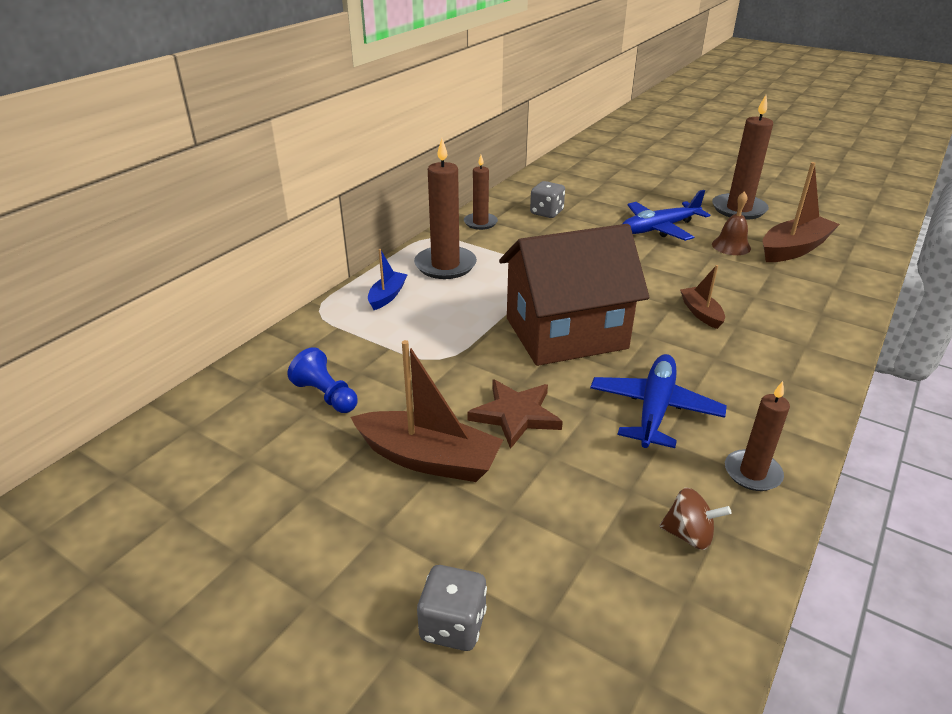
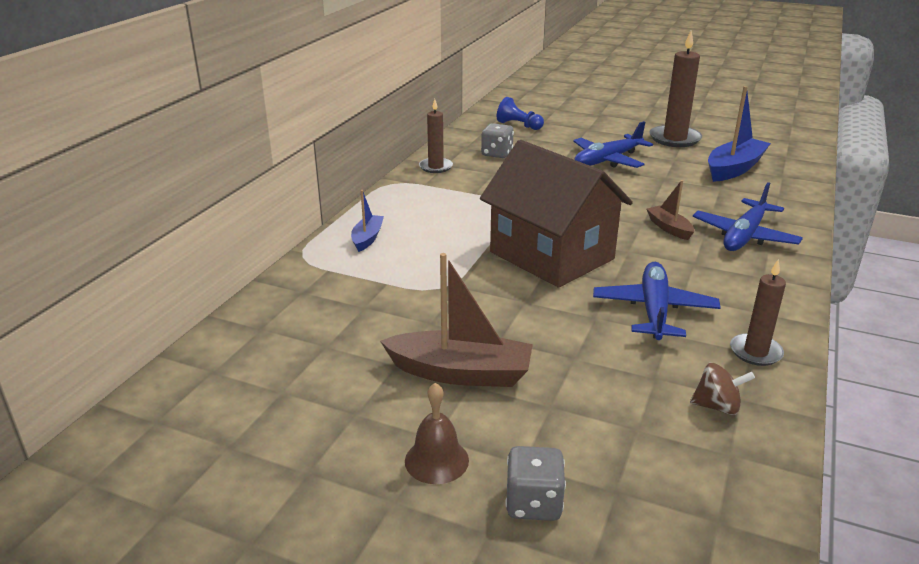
camera: 10 degrees left, 5 degrees down
(326, 395) = (340, 330): blue pawn -> blue pawn (519, 125)
(445, 265) = (415, 207): brown candle -> none
(515, 415) = (529, 328): brown star -> none
(566, 333) = (551, 255): brown house -> brown house turned 75 degrees clockwise
(731, 246) = (678, 170): brown bell -> brown bell (436, 460)
(782, 330) = (744, 236): none -> blue plane
(794, 249) = (734, 169): brown boat -> blue boat

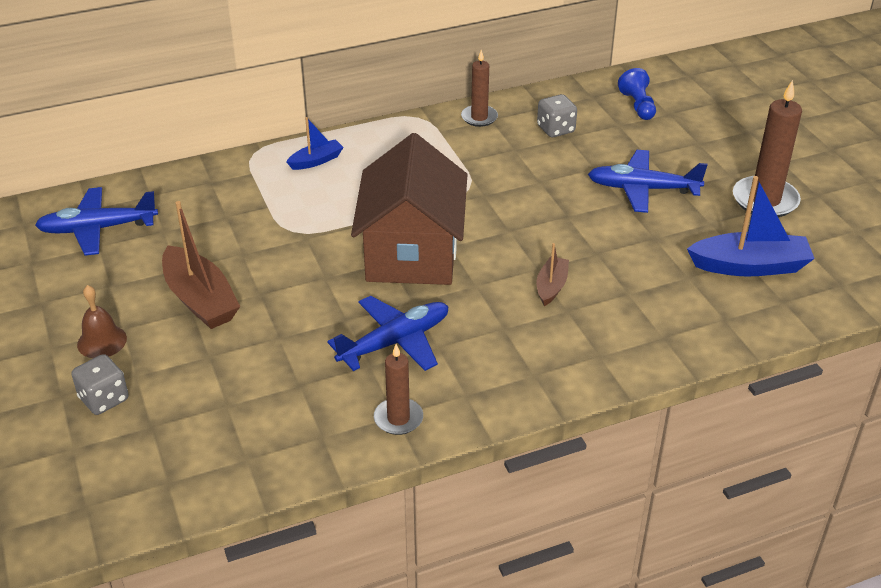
camera: 45 degrees right, 10 degrees up
(717, 406) = (297, 429): brown spinning top -> none
(744, 236) = (601, 333): blue plane -> blue plane (98, 229)

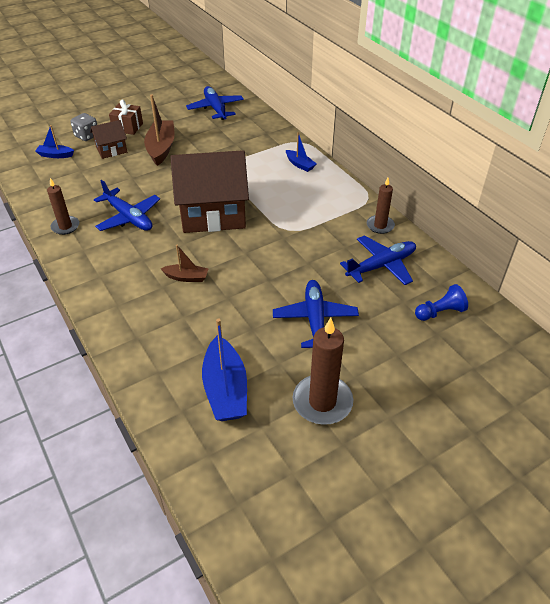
camera: 80 degrees right, 5 degrees up
(102, 341) = (128, 127): brown bell -> brown gift
(155, 444) = (55, 155): none -> blue boat
(174, 363) = (111, 150): none -> brown house
(200, 300) = (161, 148): brown boat -> brown boat turned 135 degrees clockwise
(555, 129) = (381, 266): grey dice -> blue plane

